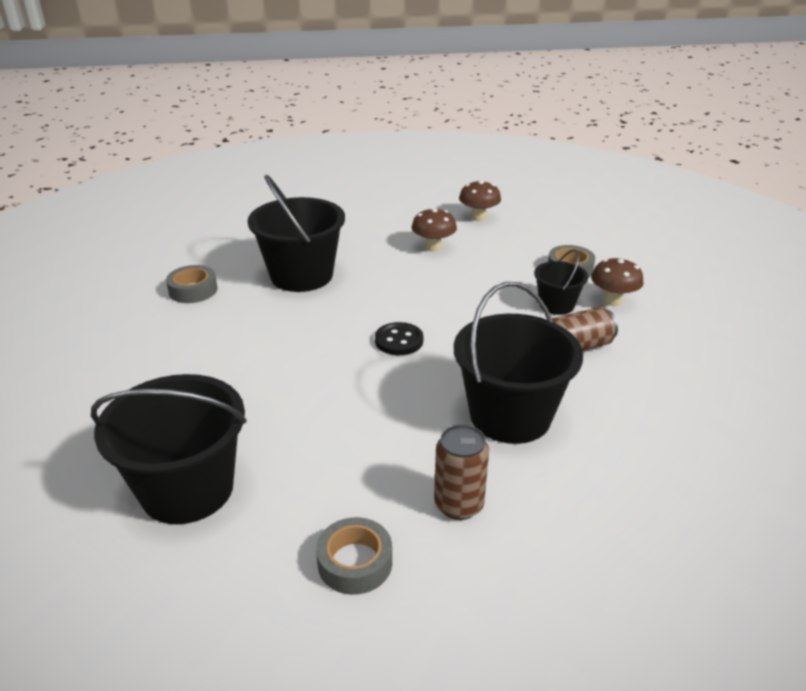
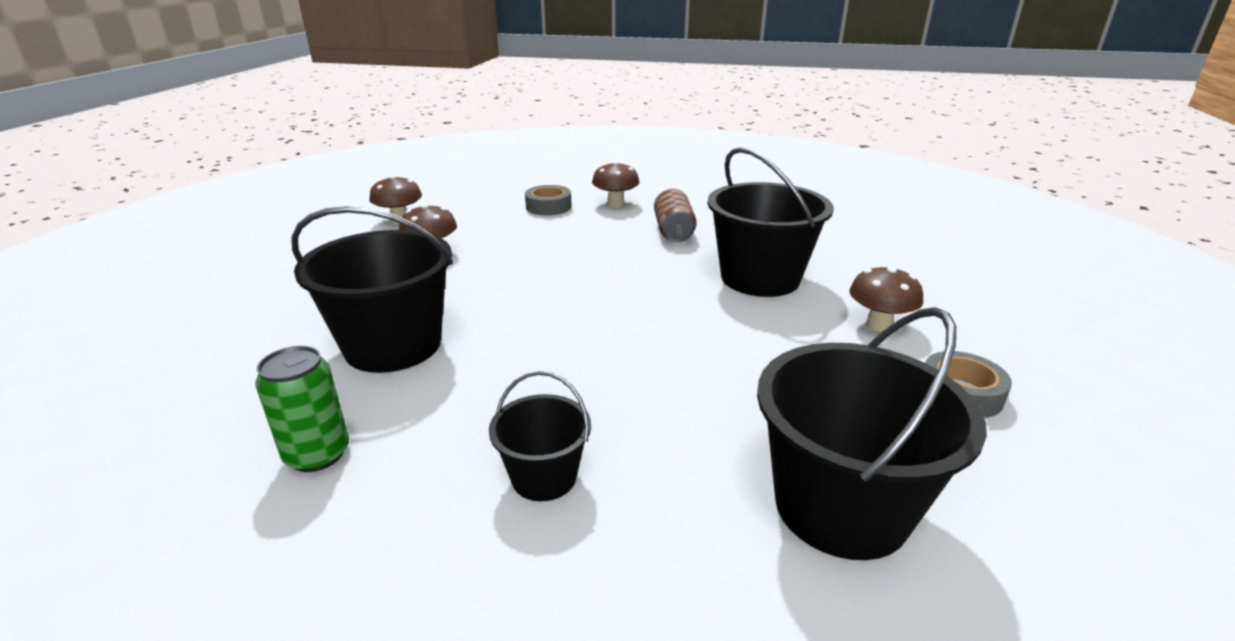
camera: 70 degrees left, 5 degrees down
(193, 290) = (317, 454): grey tape -> green can
(399, 341) = (604, 307): black button -> none
(458, 504) = (878, 325): brown can -> brown mushroom
(556, 305) = (602, 224): black bucket -> black bucket (544, 477)

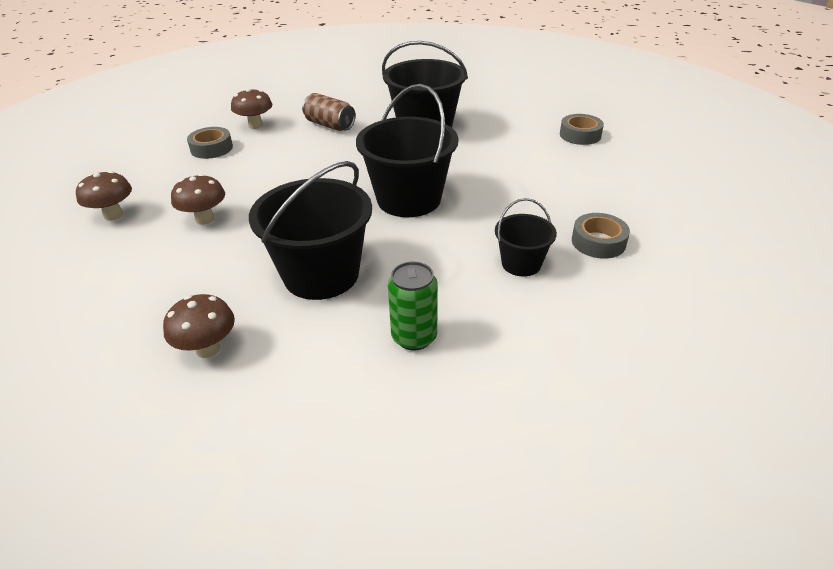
camera: 50 degrees left, 10 degrees up
(683, 535) = (598, 242): none -> grey tape
(840, 507) = (617, 198): black bucket -> black bucket (408, 199)
(878, 325) = (510, 123): brown mushroom -> brown mushroom (208, 348)

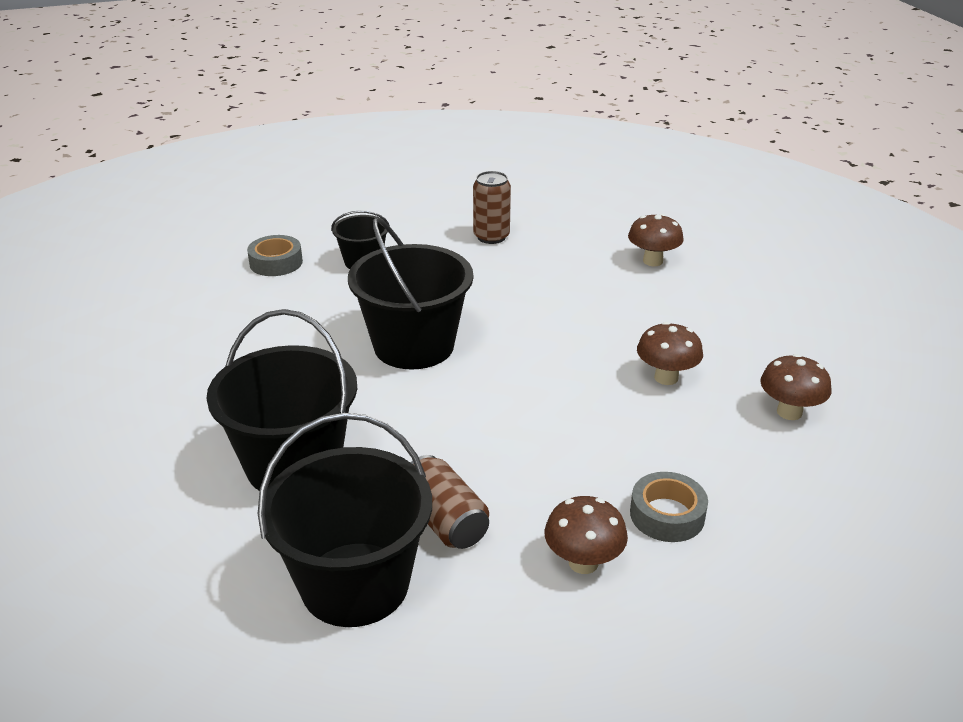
camera: 160 degrees left, 5 degrees down
(321, 274) = (546, 291): black bucket -> black bucket (355, 584)
(414, 337) = (491, 237): green can -> brown can
(580, 135) = (100, 386): grey tape -> none

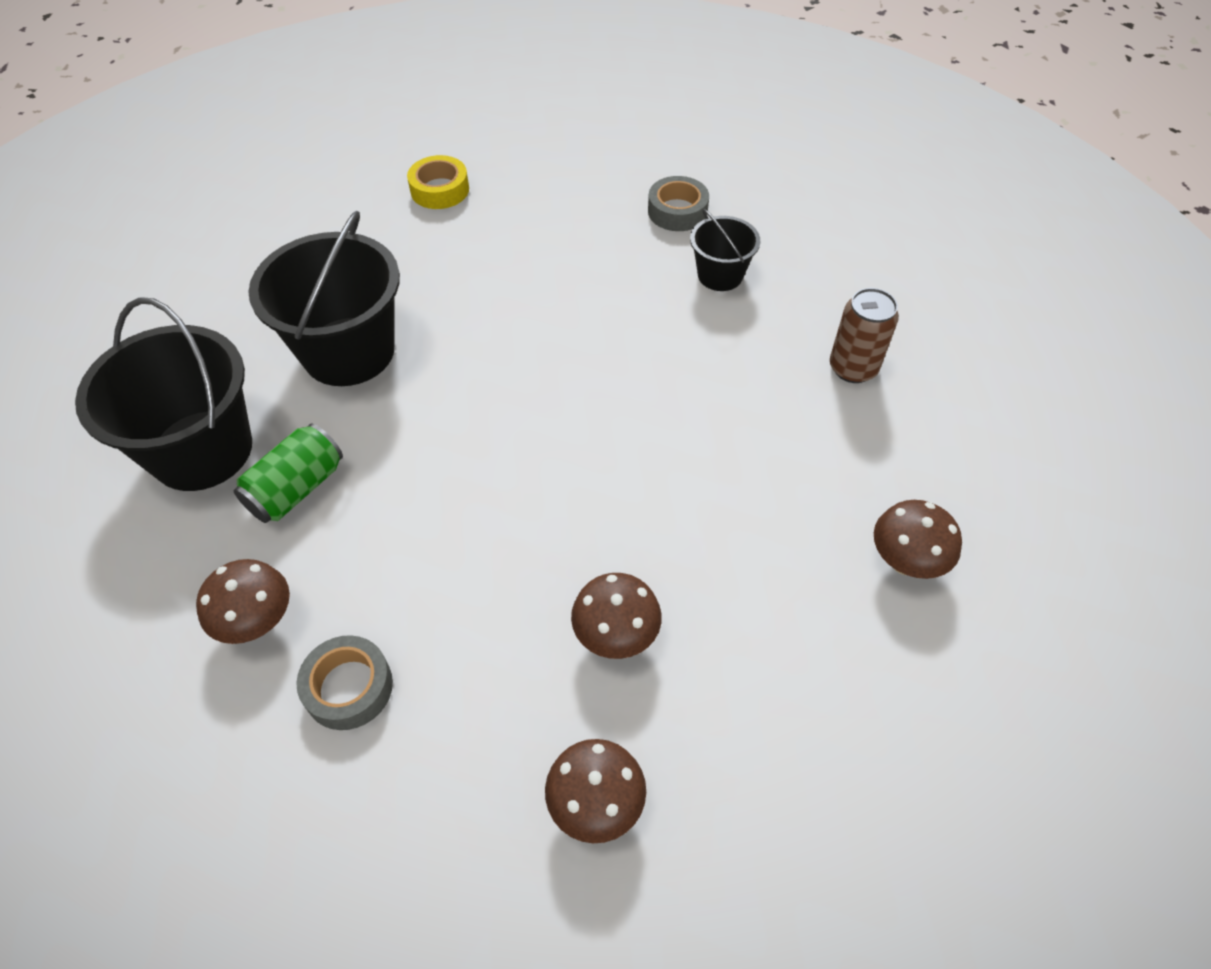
camera: 70 degrees right, 20 degrees up
(118, 374) = (440, 190): none -> yellow tape
(414, 346) = (574, 372): black bucket -> none
(445, 520) = (297, 489): brown can -> green can

